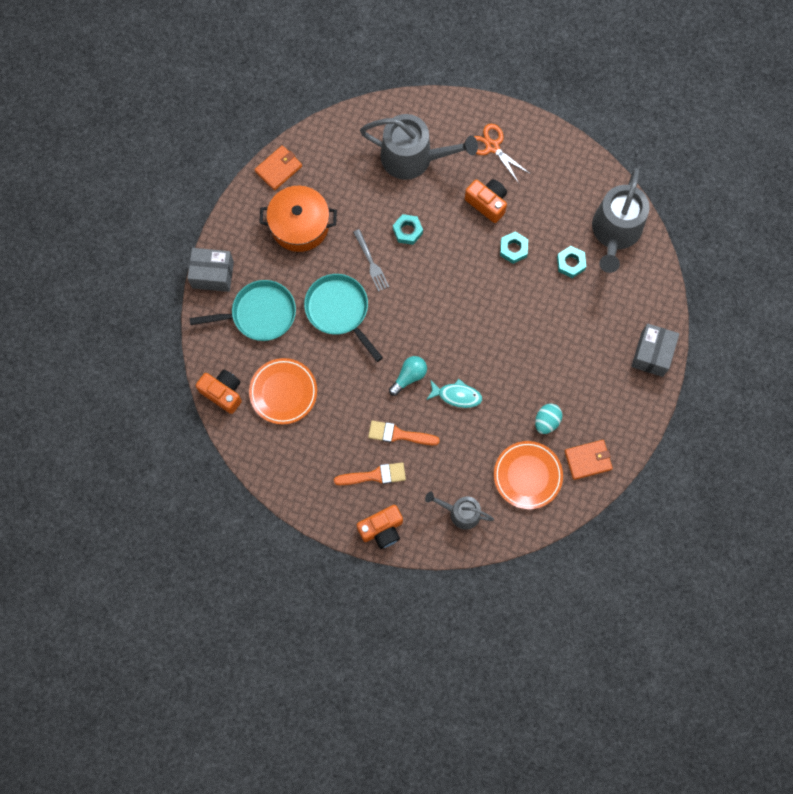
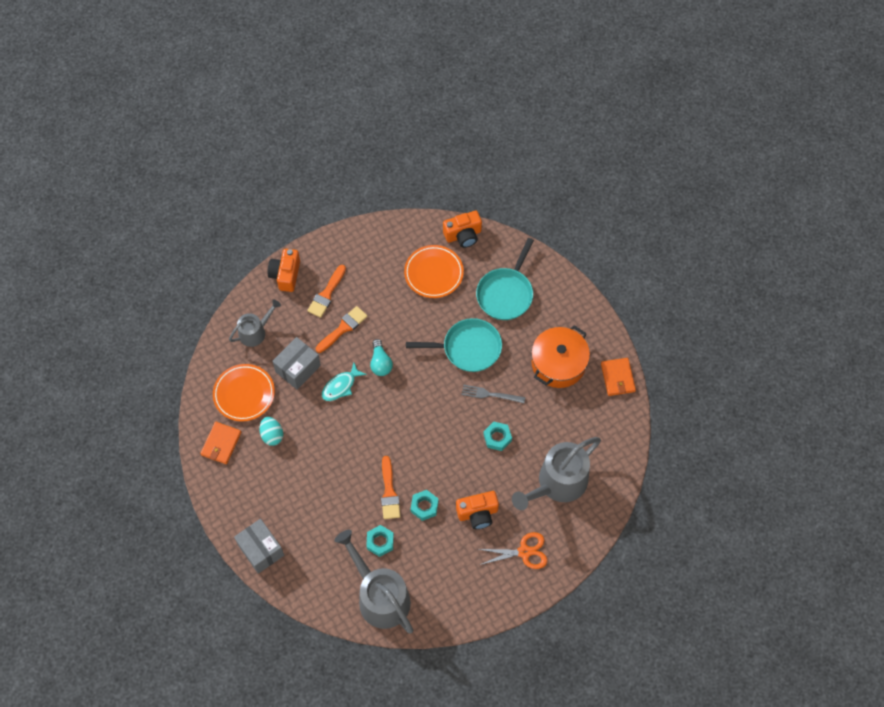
camera: 125 degrees right, 10 degrees down
(213, 275) = (560, 281): grey box -> grey box (298, 368)
(523, 285) = (389, 492): none -> orange brush

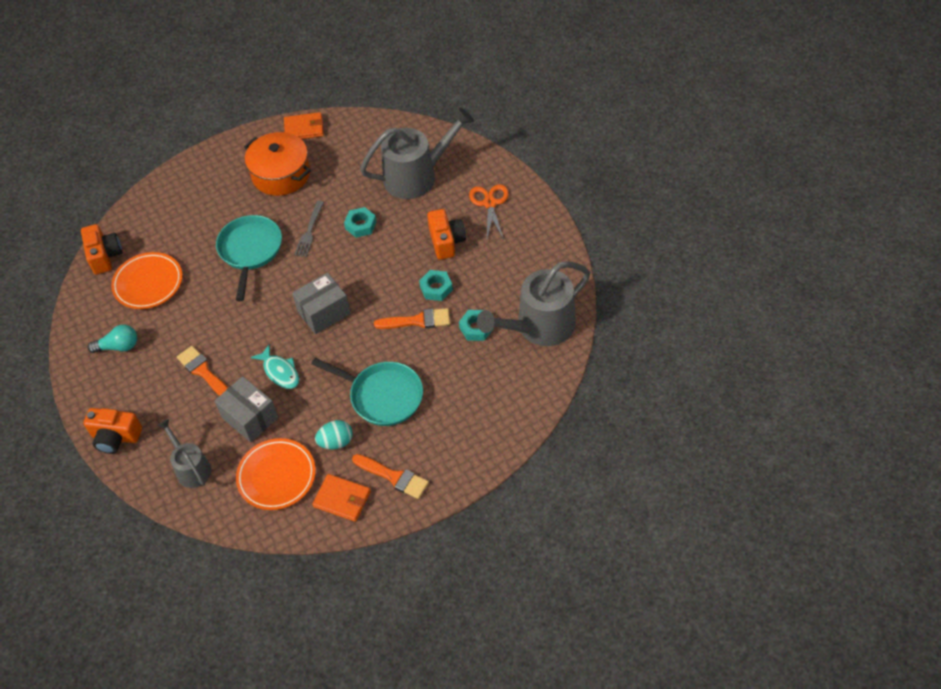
camera: 85 degrees left, 10 degrees down
(261, 550) = (483, 447): grey box -> grey box (324, 313)
(326, 294) = (153, 391): orange brush -> orange brush (394, 477)
(380, 363) = (255, 333): turquoise light bulb -> turquoise light bulb (118, 346)
(506, 293) = (188, 218): turquoise pan -> turquoise pan (382, 396)
(558, 483) = (416, 176): grey watering can -> grey watering can turned 75 degrees counterclockwise

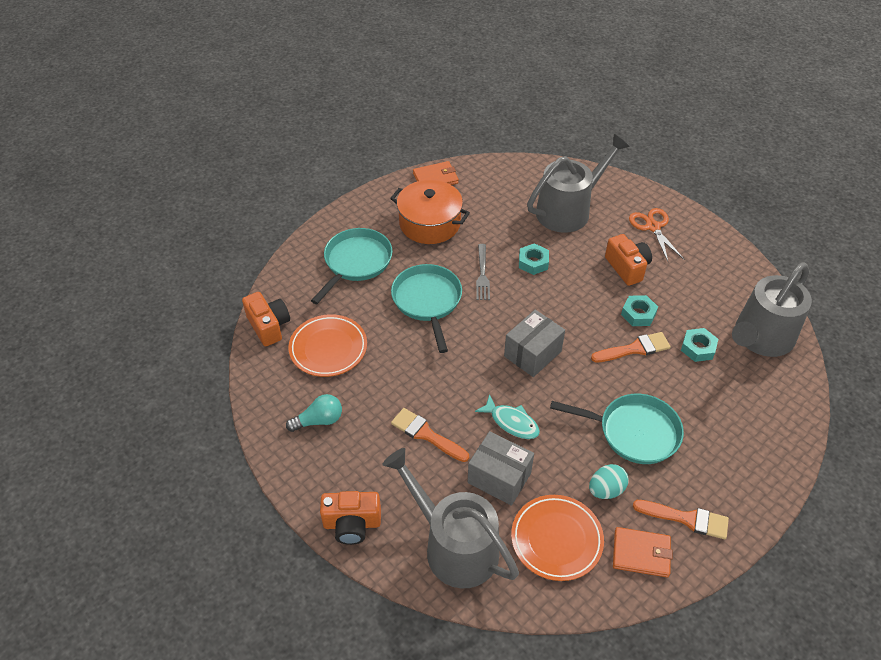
camera: 15 degrees left, 5 degrees down
(191, 468) = (454, 546): grey watering can -> grey watering can, size x1.78
(200, 205) = (356, 262): none -> turquoise pan

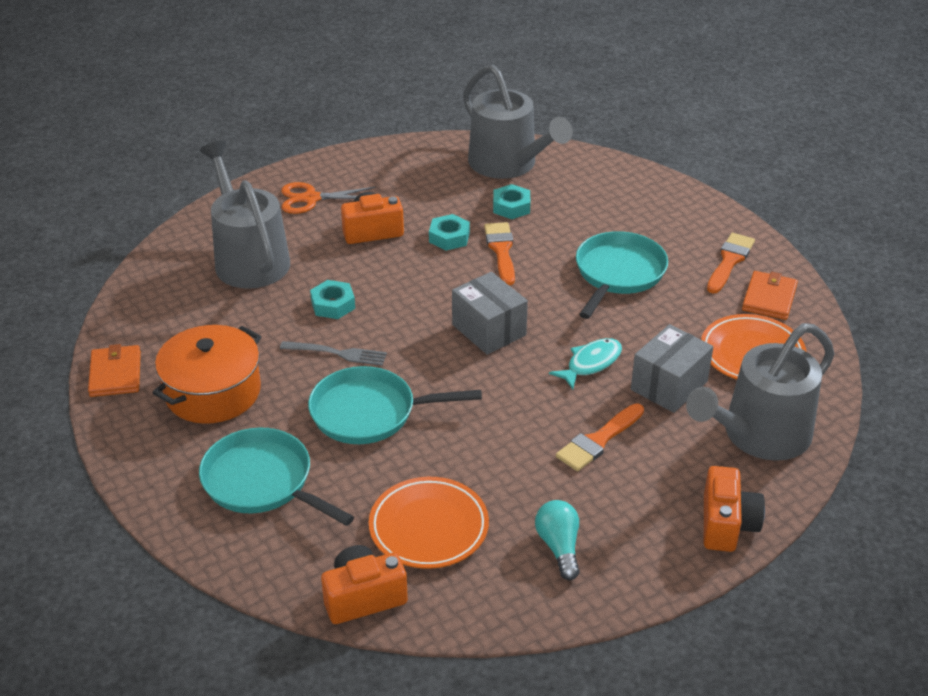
camera: 80 degrees left, 10 degrees down
(606, 490) = (691, 307): turquoise egg -> none

